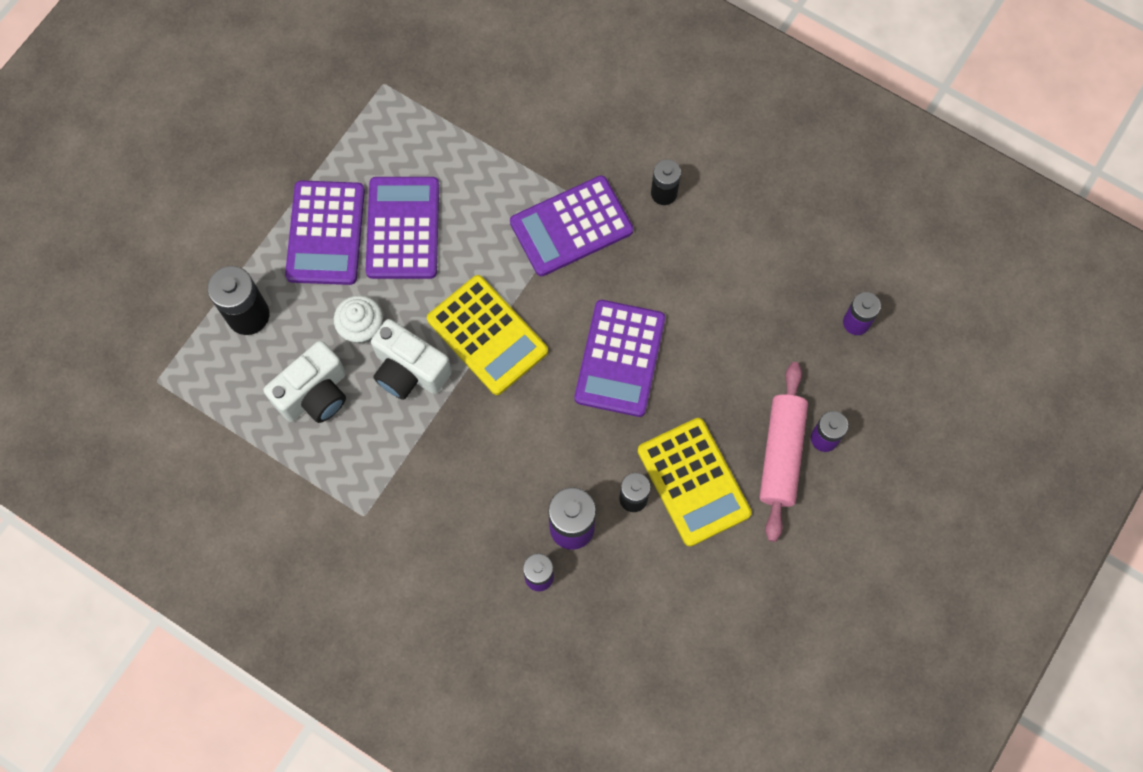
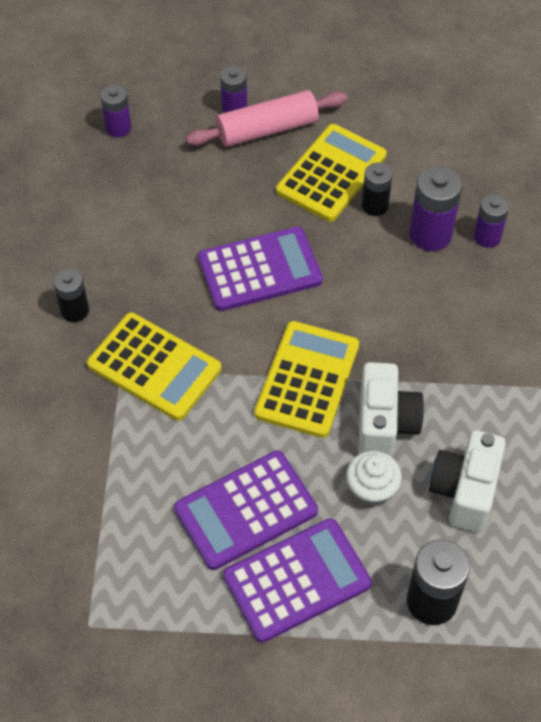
camera: 120 degrees left, 15 degrees down
(315, 394) = (464, 491): white camera -> white camera turned 90 degrees counterclockwise
(571, 226) = (154, 367): purple calculator -> yellow calculator

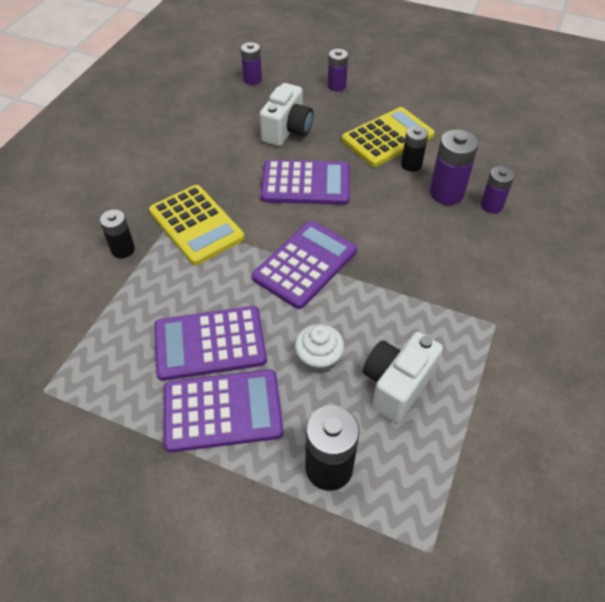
camera: 20 degrees right, 5 degrees down
(75, 311) = (162, 175): black battery -> black battery (123, 249)
(267, 129) = (354, 102): pink rolling pin -> none
(307, 379) = (305, 264): yellow calculator -> purple calculator
(385, 424) = (352, 313): white camera -> white camera (287, 131)

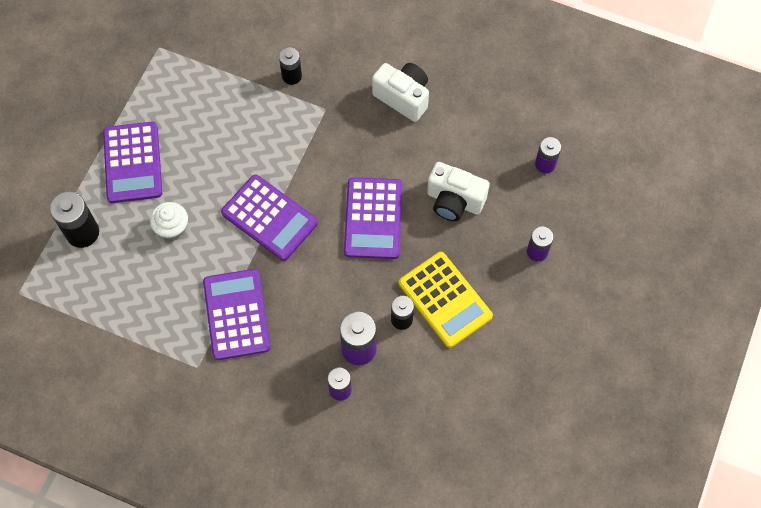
camera: 90 degrees right, 15 degrees up
(196, 225) = (319, 128): yellow calculator -> none
(210, 343) = (192, 150): purple calculator -> purple calculator (236, 314)
(397, 385) = (144, 283): white camera -> white camera (403, 97)

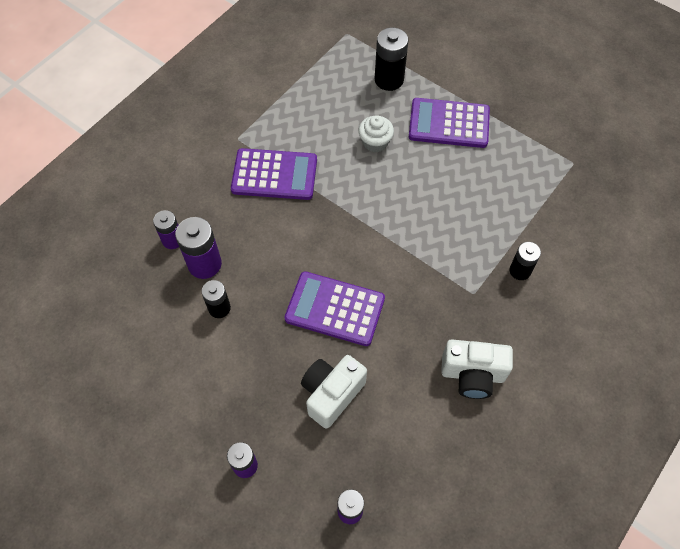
camera: 105 degrees right, 5 degrees down
(269, 218) = (362, 219): purple calculator -> none
(403, 97) = (472, 375): white camera -> white camera turned 45 degrees clockwise
(445, 300) = (225, 354): yellow calculator -> none

